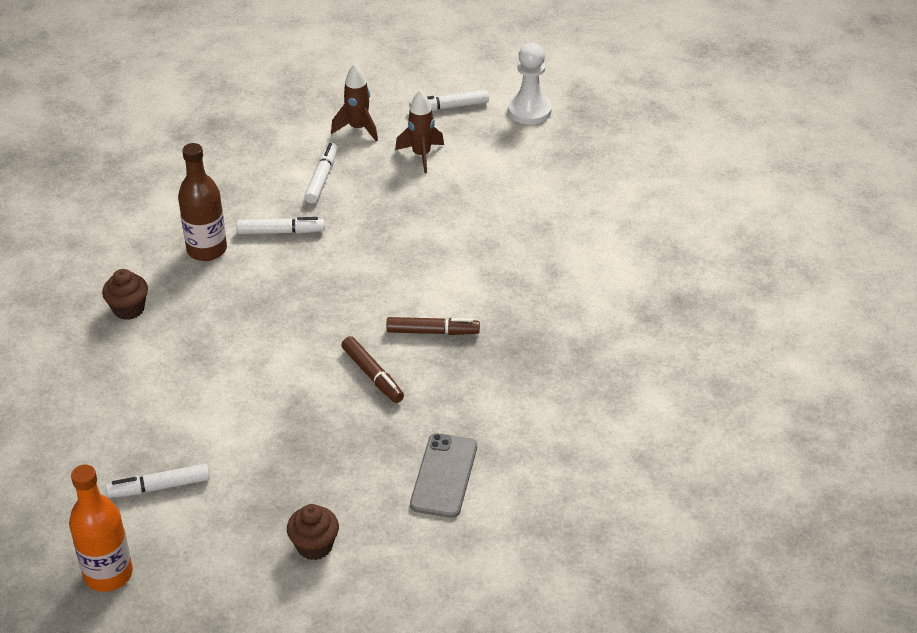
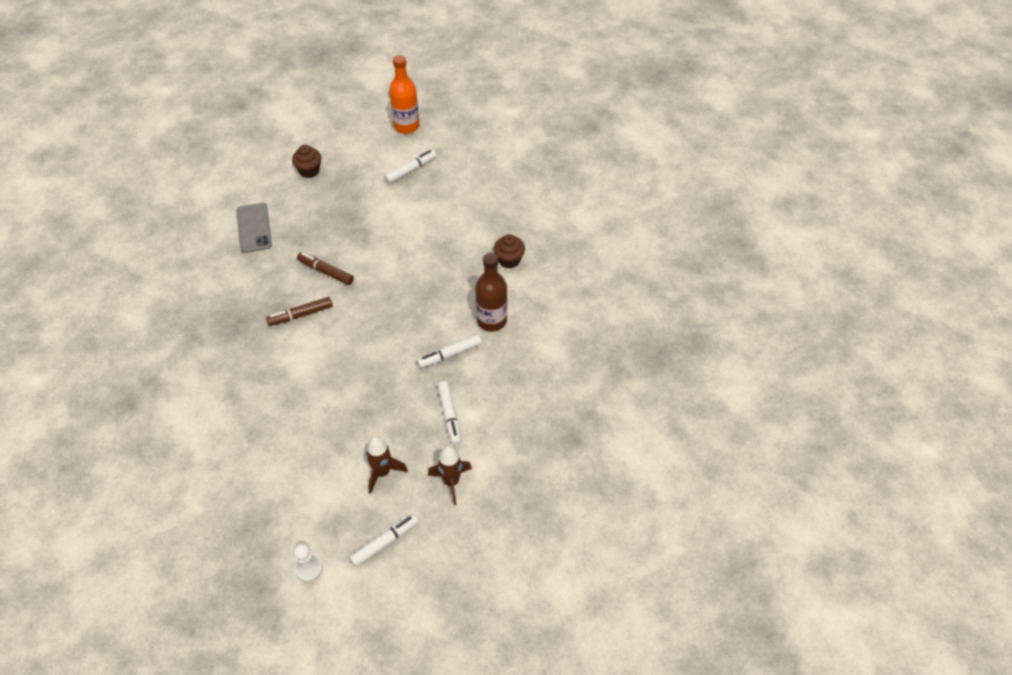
camera: 155 degrees right, 10 degrees up
(529, 111) = (308, 568): white pawn -> white pawn, size x0.64

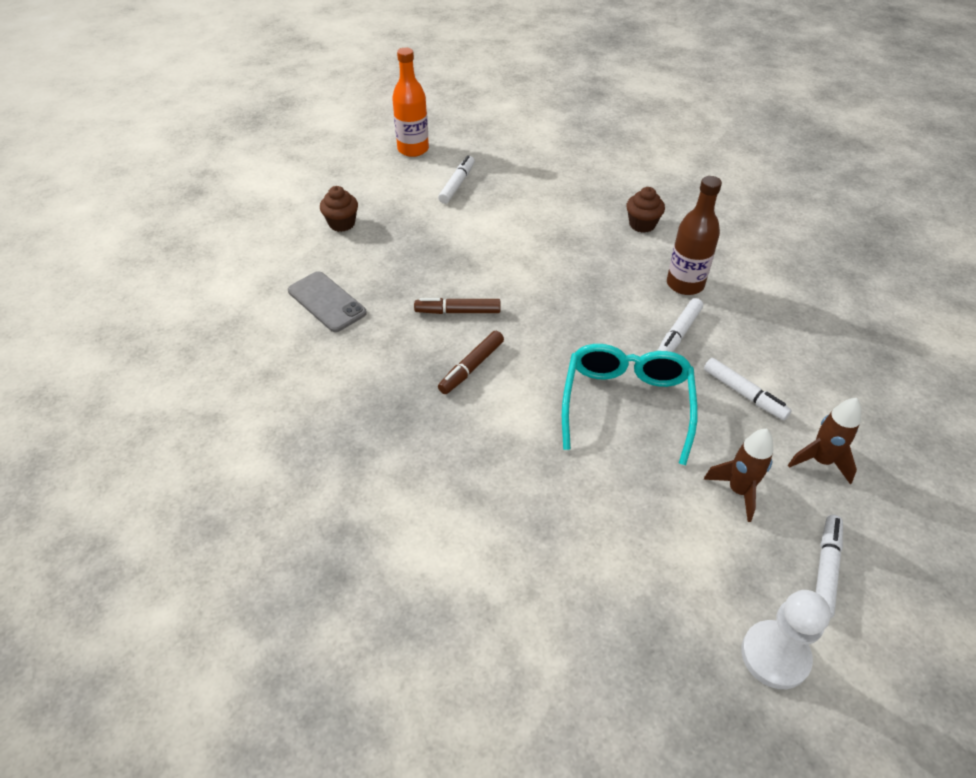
camera: 30 degrees left, 5 degrees down
(308, 568) = (775, 655): white pawn -> white pawn, size x1.55
(370, 385) = (626, 404): none -> turquoise glasses

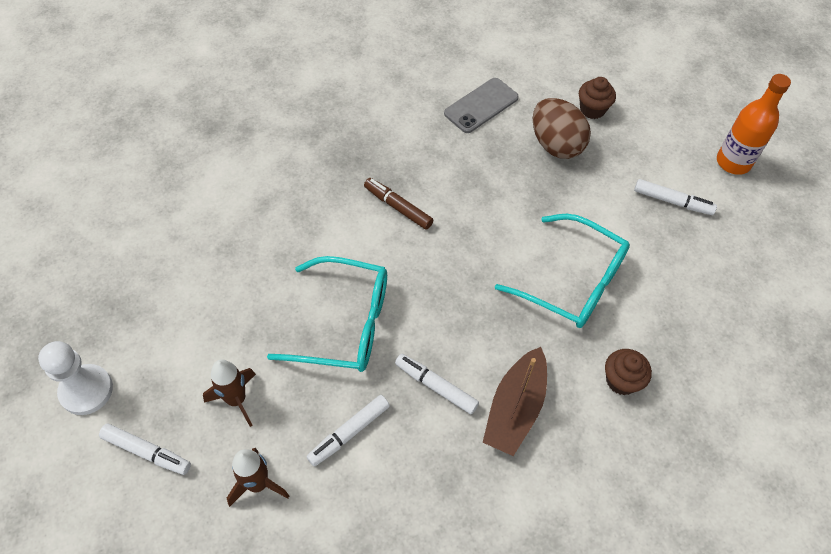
camera: 90 degrees right, 10 degrees up
(387, 249) = (555, 144): none -> brown egg
(458, 311) = (469, 198): brown marker -> none
(550, 246) = (573, 282): none -> turquoise glasses
(685, 284) = (515, 408): brown bottle -> brown boat

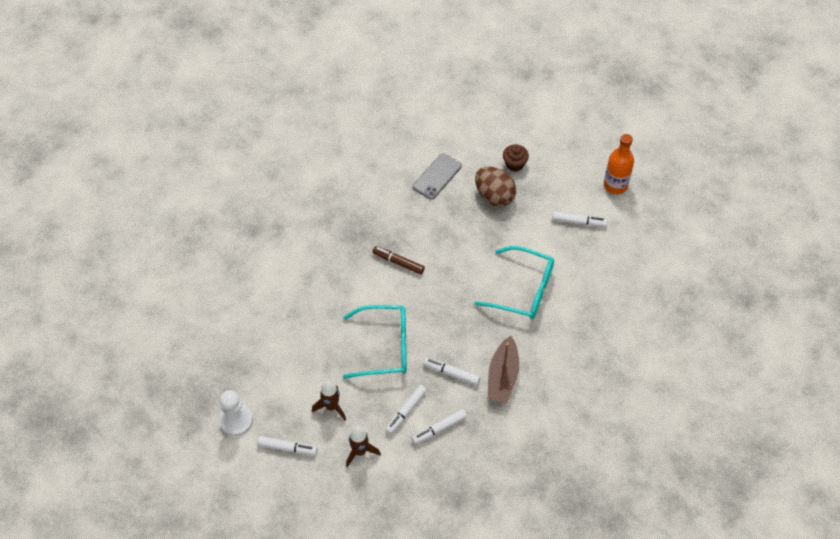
camera: 10 degrees left, 0 degrees up
(394, 474) = (439, 429): none -> white marker
(621, 380) = (564, 346): brown cupcake -> none

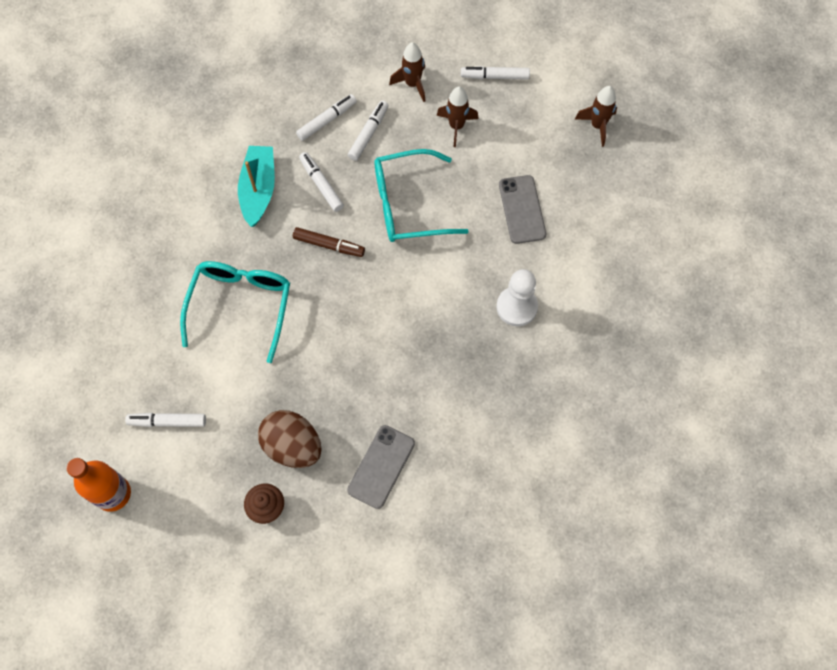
camera: 170 degrees right, 10 degrees up
(215, 389) = (597, 126): none -> brown rocket
(236, 420) = (561, 96): white pawn -> white pawn (516, 307)
(297, 330) = (522, 209): none -> grey phone
(398, 262) = (412, 320): brown marker -> brown marker (329, 245)
(451, 373) = (321, 184): white marker -> white marker turned 135 degrees counterclockwise
(502, 376) = (258, 190): brown boat -> turquoise boat
(523, 290) = (241, 306): turquoise glasses -> turquoise glasses turned 90 degrees clockwise

